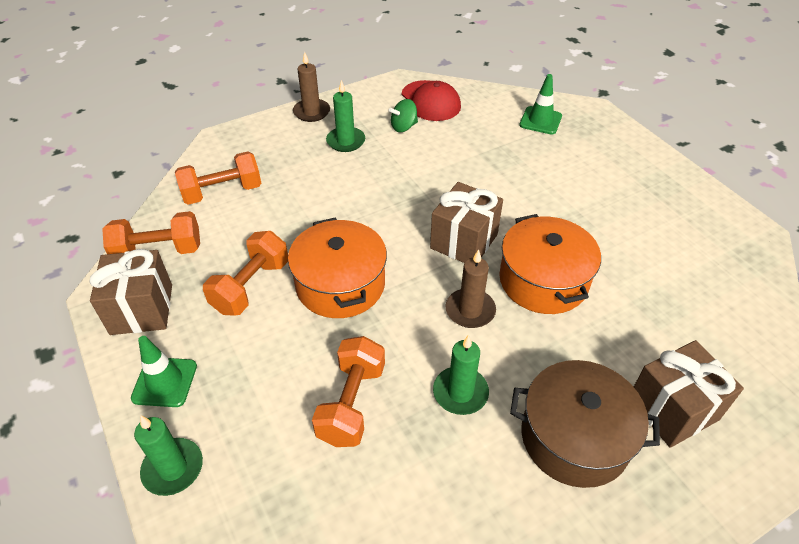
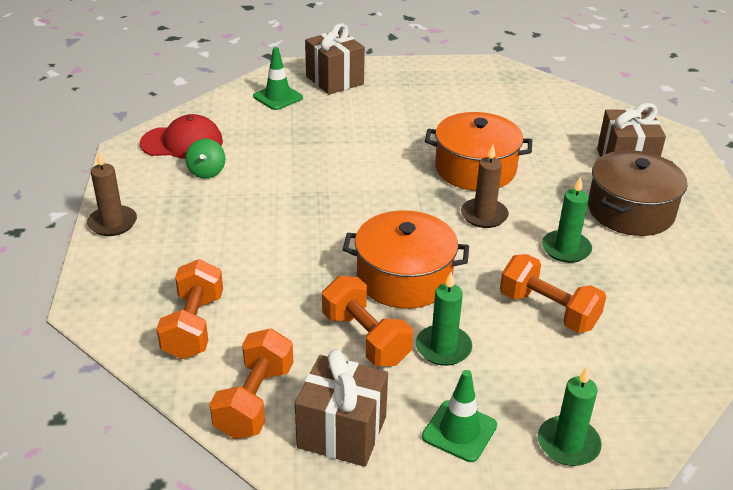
camera: 65 degrees left, 10 degrees down
(346, 141) = (192, 214): green candle -> green candle (443, 348)
(464, 241) = (401, 191): brown gift -> brown gift (334, 80)

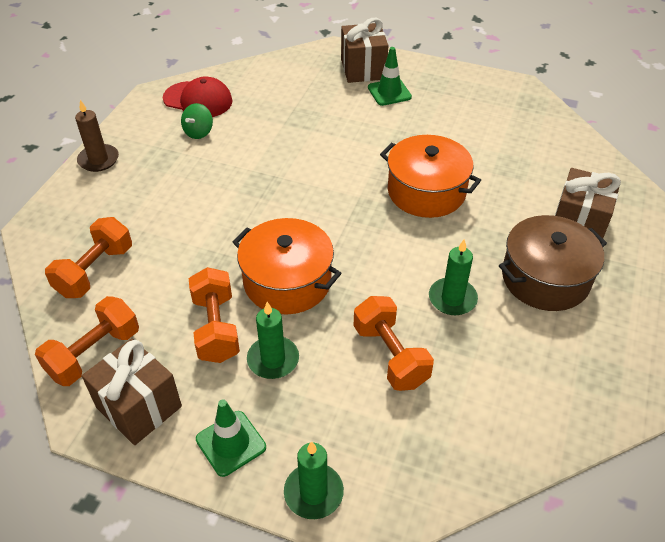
camera: 25 degrees right, 10 degrees up
(278, 97) = (303, 75): green traffic cone -> green traffic cone (389, 92)
(484, 215) = (400, 241): brown candle -> none

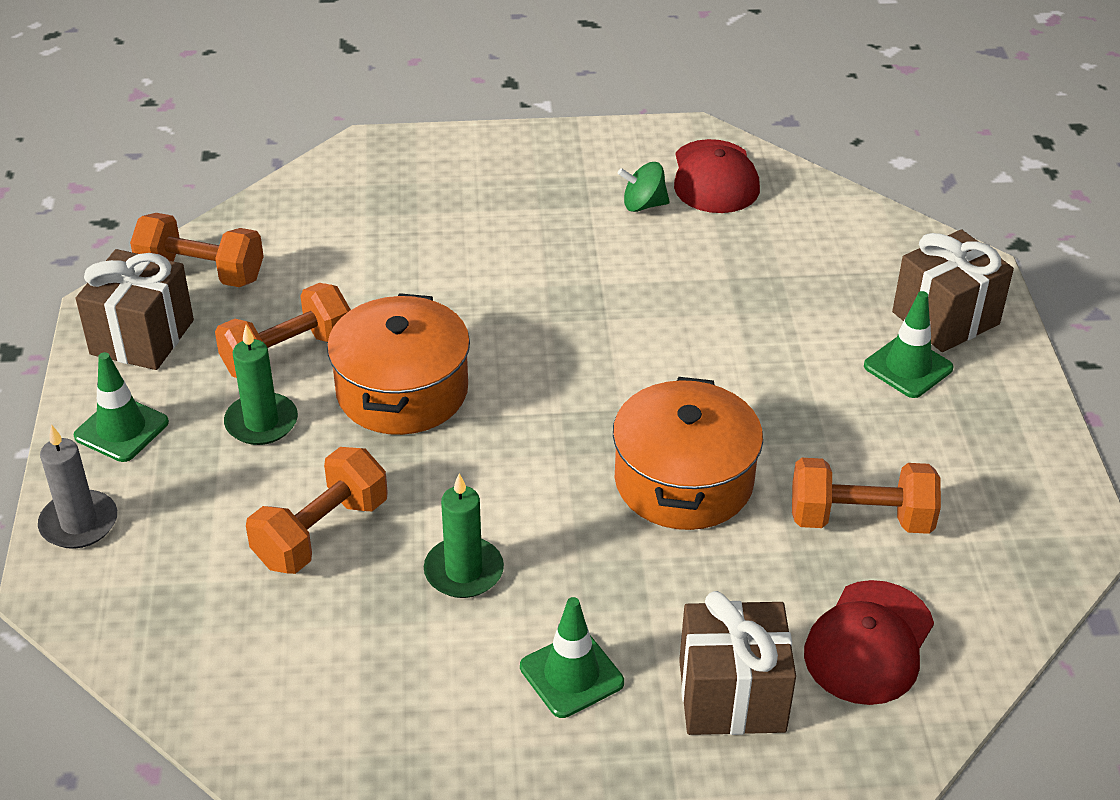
camera: 65 degrees right, 5 degrees down
(95, 271) = (326, 221): orange dumbbell -> orange dumbbell (860, 519)
(98, 160) = (522, 143): brown candle -> none
(313, 493) = (79, 523): green candle -> grey candle
(545, 278) = (571, 675): brown pot -> green traffic cone
(561, 169) = (869, 643): none -> red cap

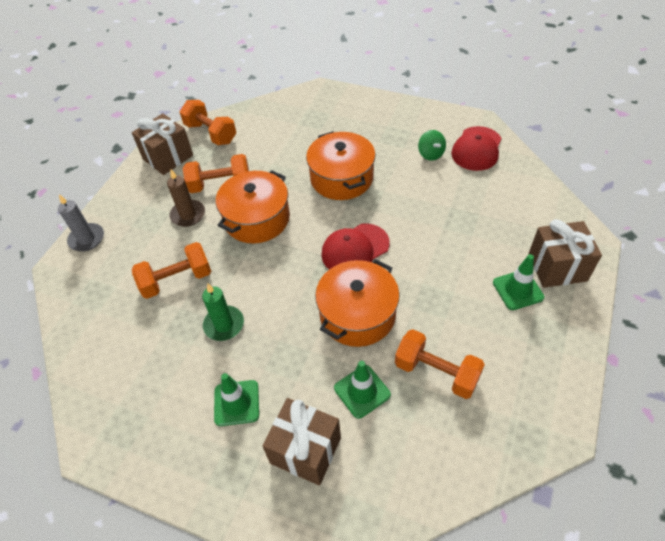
camera: 30 degrees right, 10 degrees up
(121, 429) = (131, 199): green traffic cone -> green traffic cone (362, 391)
(261, 422) = (188, 215): green candle -> brown candle
(512, 283) = (341, 178): none -> orange pot
(643, 205) = (430, 154): green spinning top -> green spinning top turned 135 degrees counterclockwise
(869, 643) = (396, 450): red cap -> red cap (355, 249)

